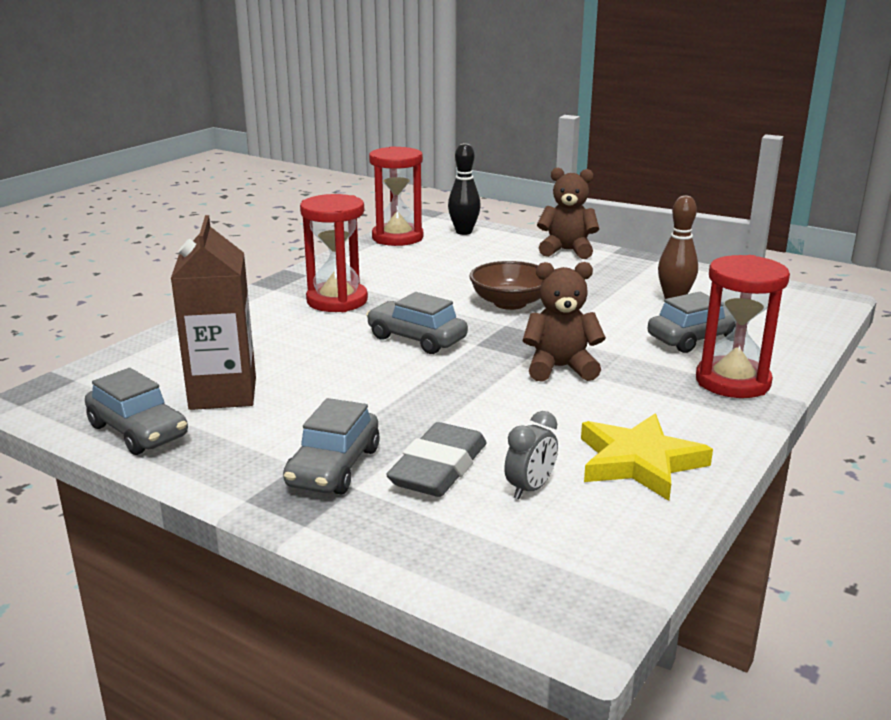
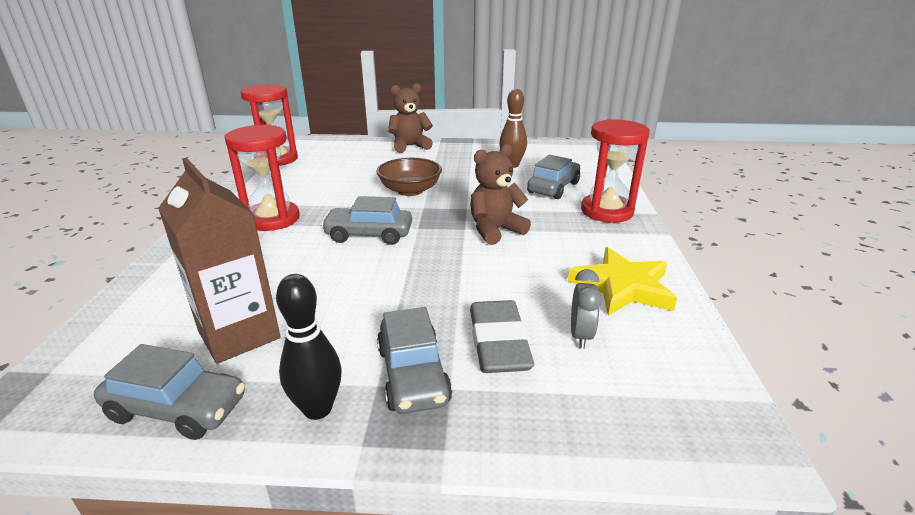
camera: 30 degrees left, 5 degrees up
(464, 232) = (324, 146): black bowling pin -> black bowling pin (317, 409)

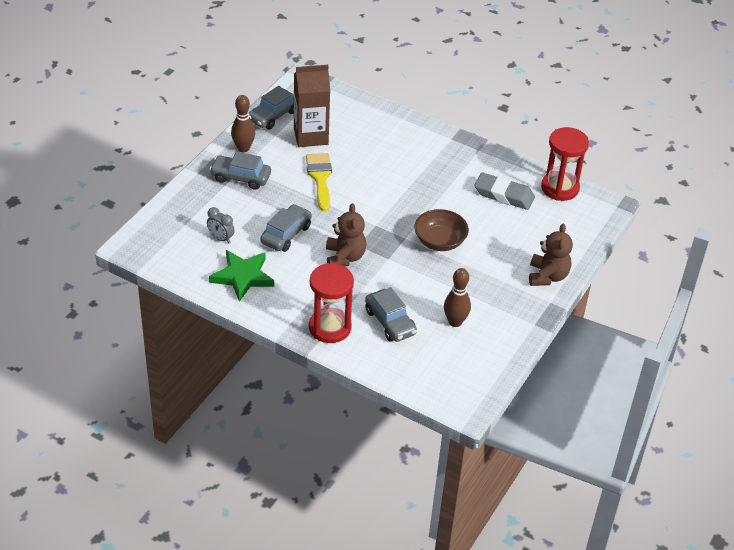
camera: 115 degrees right, 15 degrees up
(272, 219) = (434, 166): red hourglass -> none
(317, 409) = (243, 148): black bowling pin -> brown bowling pin
(353, 291) = (320, 178): none -> yellow brush
(369, 235) = (380, 201): grey car -> grey car (286, 234)
(498, 343) = (238, 210): grey eraser -> grey eraser (504, 195)
(622, 287) = (242, 277): yellow star -> green star

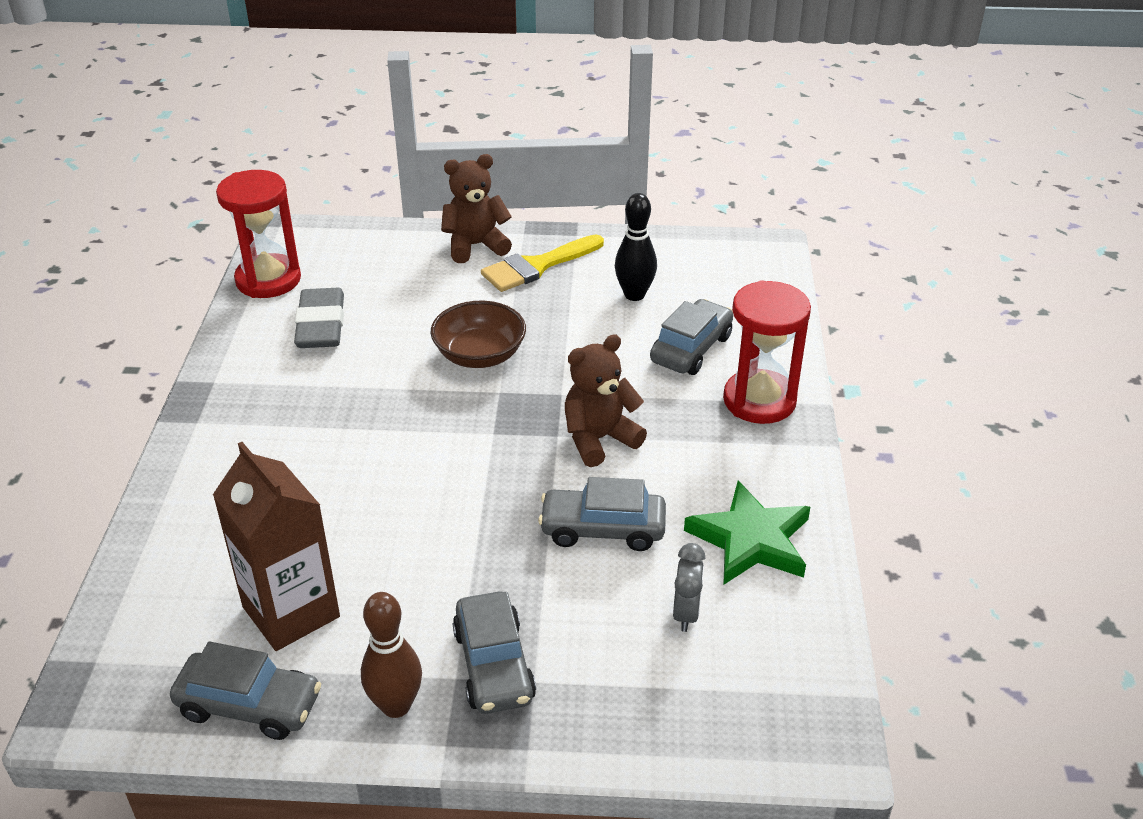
camera: 115 degrees left, 5 degrees down
(320, 178) = (416, 546): yellow brush -> yellow brush (537, 266)
(455, 322) = (634, 295): brown bowling pin -> black bowling pin

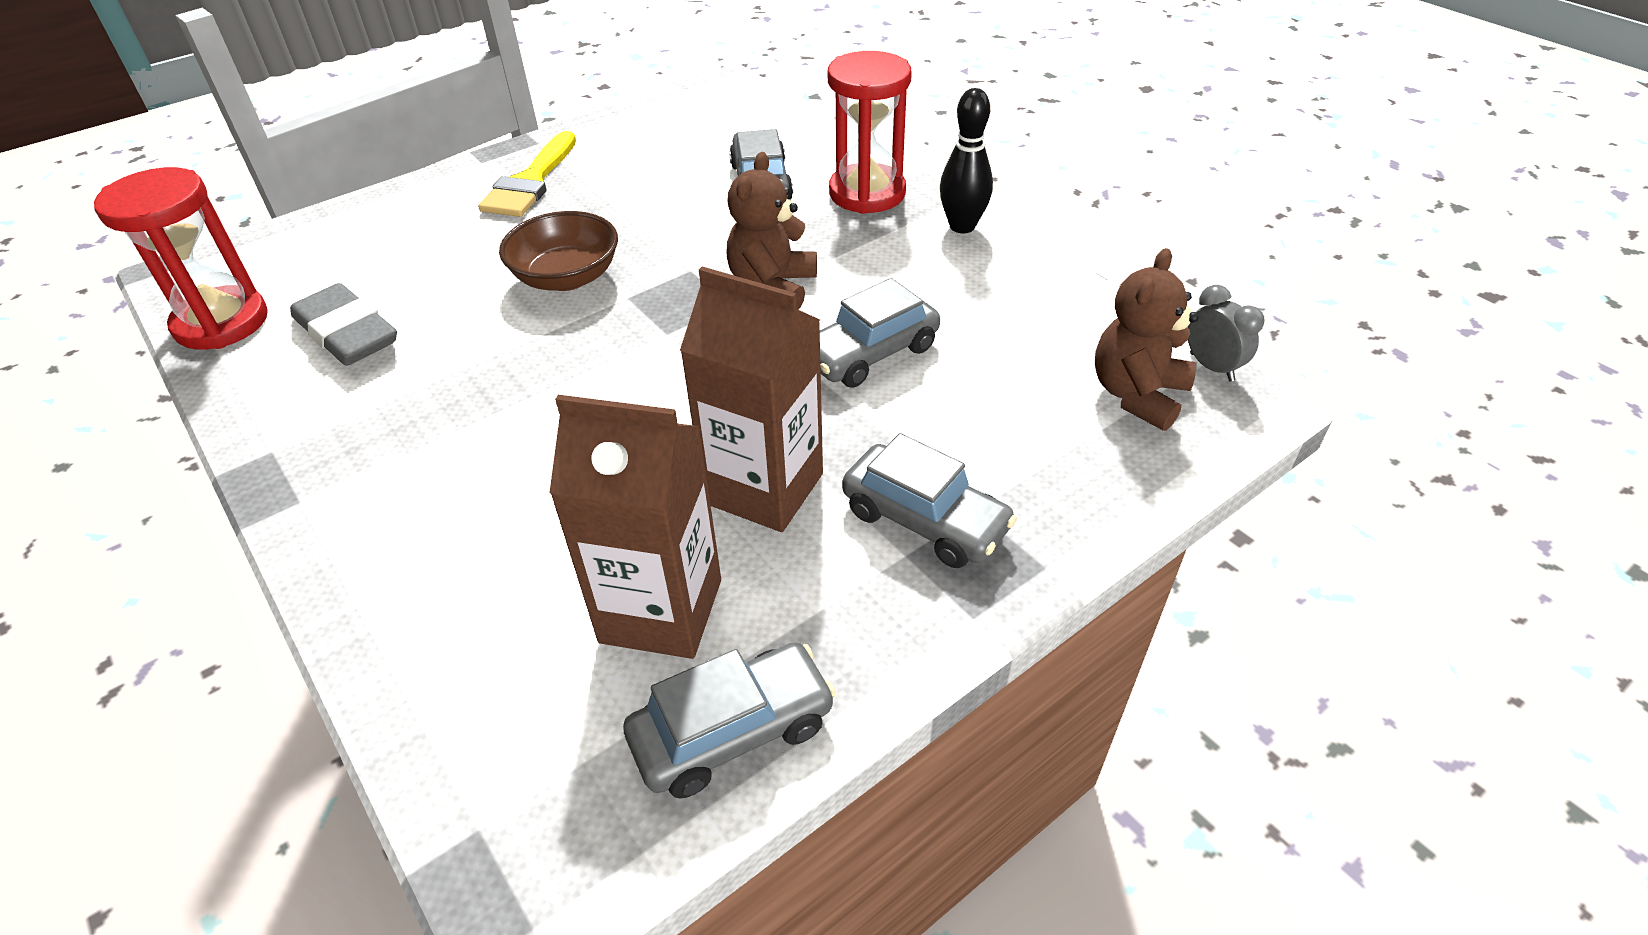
camera: 40 degrees left, 5 degrees up
(396, 705) = (883, 618): brown bowling pin -> none
(427, 578) = (764, 488): none -> brown carton
(475, 246) = (442, 192): brown teddy bear -> brown teddy bear (1137, 395)
(634, 295) = (656, 165): black bowling pin -> black bowling pin (962, 226)
(686, 613) = (1022, 376): grey clock -> grey clock (1211, 367)
(750, 540) = (996, 294): green star -> none

